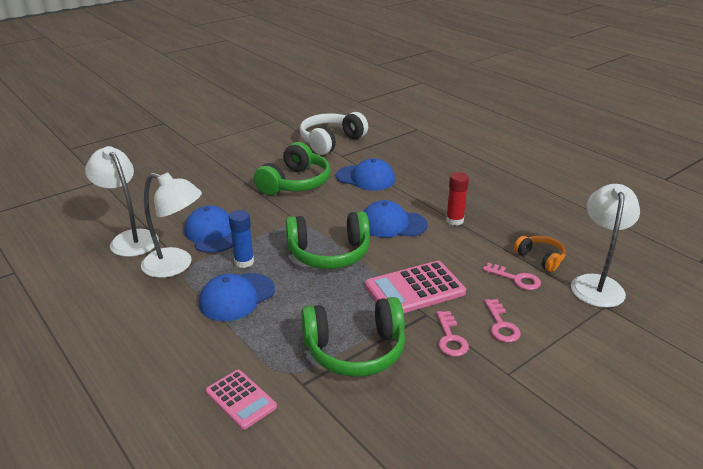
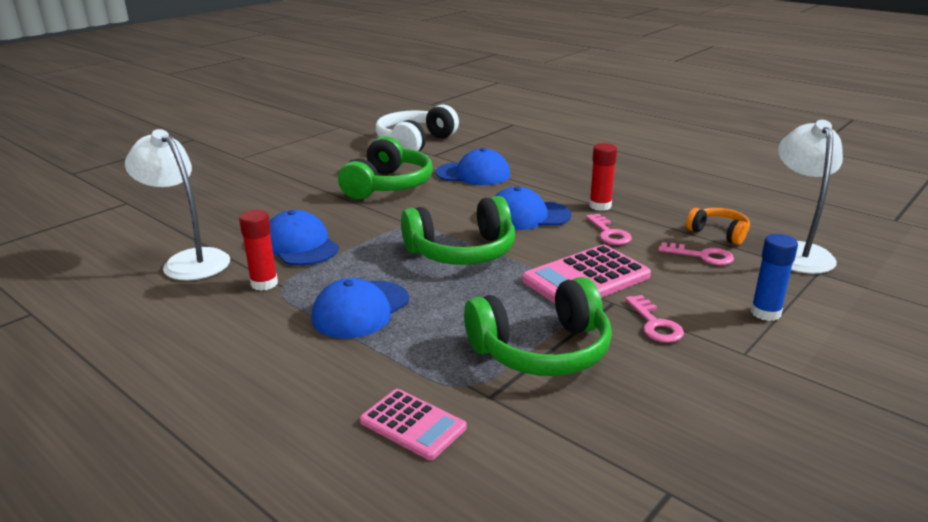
camera: 10 degrees left, 5 degrees down
(176, 265) = (264, 283): white lamp -> red glue stick
(244, 262) = (355, 271): blue glue stick -> blue glue stick (765, 313)
(501, 325) = (709, 304): pink key -> pink key (609, 233)

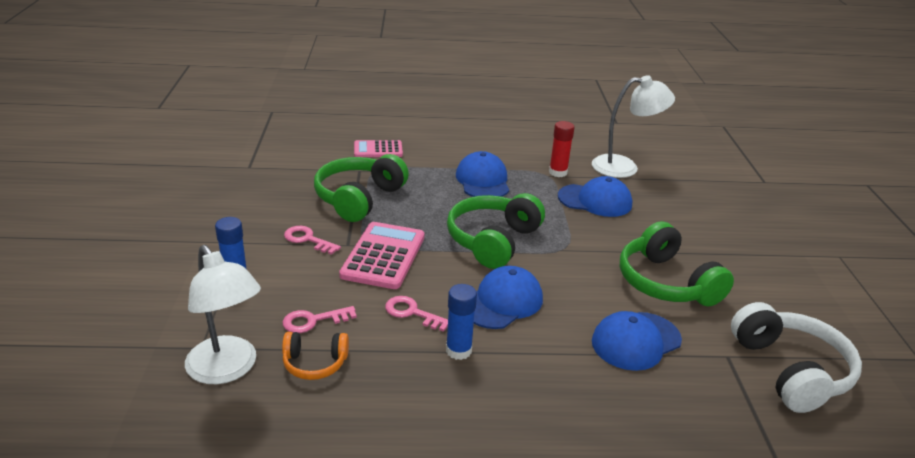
camera: 135 degrees right, 5 degrees up
(600, 206) = (458, 350): red glue stick -> blue glue stick

